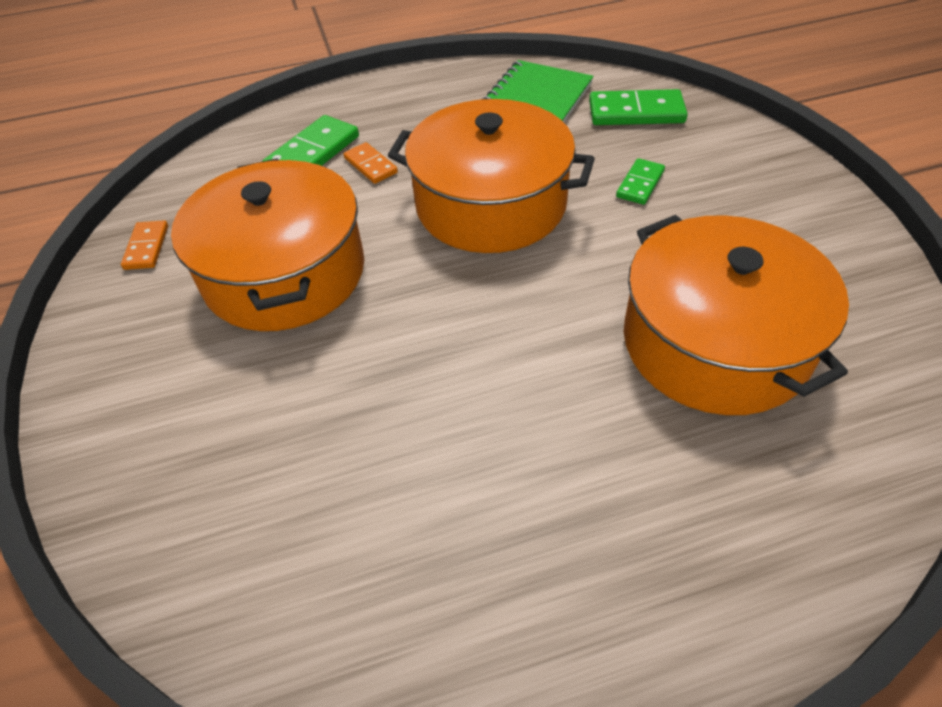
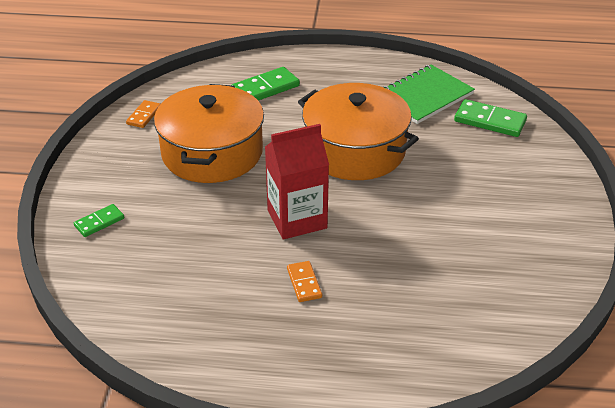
camera: 20 degrees right, 10 degrees down
(370, 165) = (296, 106): orange domino -> orange domino (304, 283)
(473, 338) = (297, 219): none -> red carton
(640, 184) = (458, 166): green domino -> green domino (99, 222)
(715, 343) = (435, 266): orange pot -> none

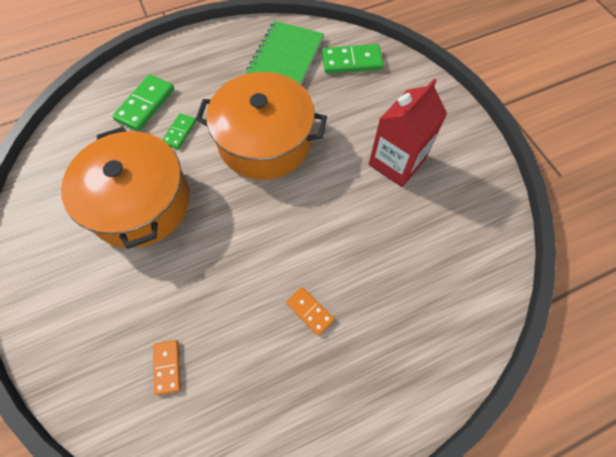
camera: 30 degrees left, 25 degrees up
(99, 222) = (79, 342): green domino -> green domino (179, 132)
(144, 116) = (46, 188): orange domino -> orange domino (167, 367)
(297, 219) = (261, 242): red carton -> red carton (396, 162)

